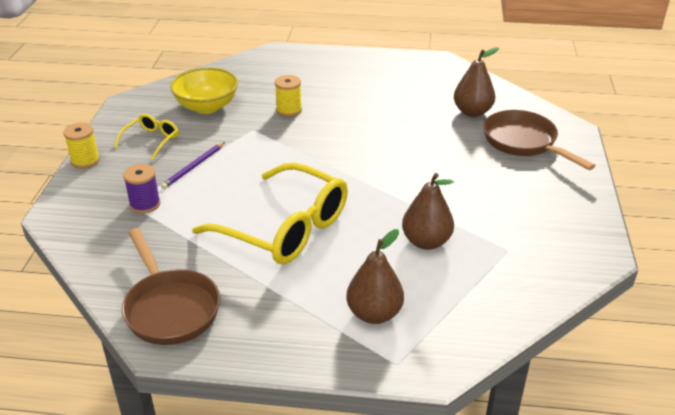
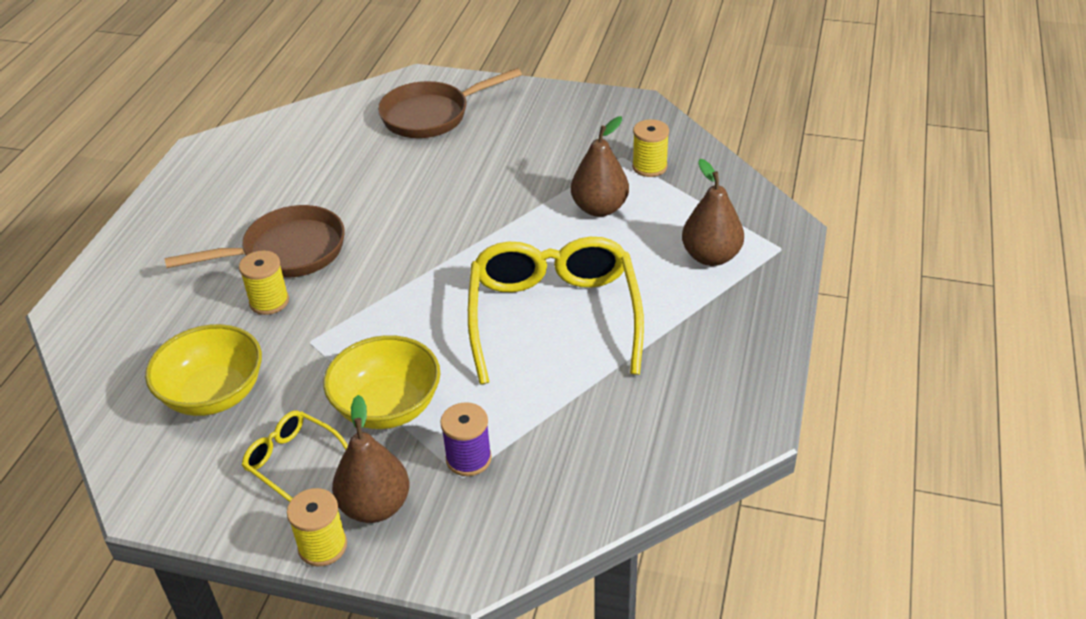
camera: 80 degrees left, 5 degrees up
(170, 308) = (691, 421): brown pan -> brown pan (286, 252)
(193, 167) = (387, 407): purple pencil -> yellow bowl
(285, 228) = (554, 316): yellow glasses -> yellow glasses turned 45 degrees counterclockwise
(472, 112) = (349, 141): brown pear -> brown pear (375, 506)
(499, 268) = (649, 167): none -> yellow spool

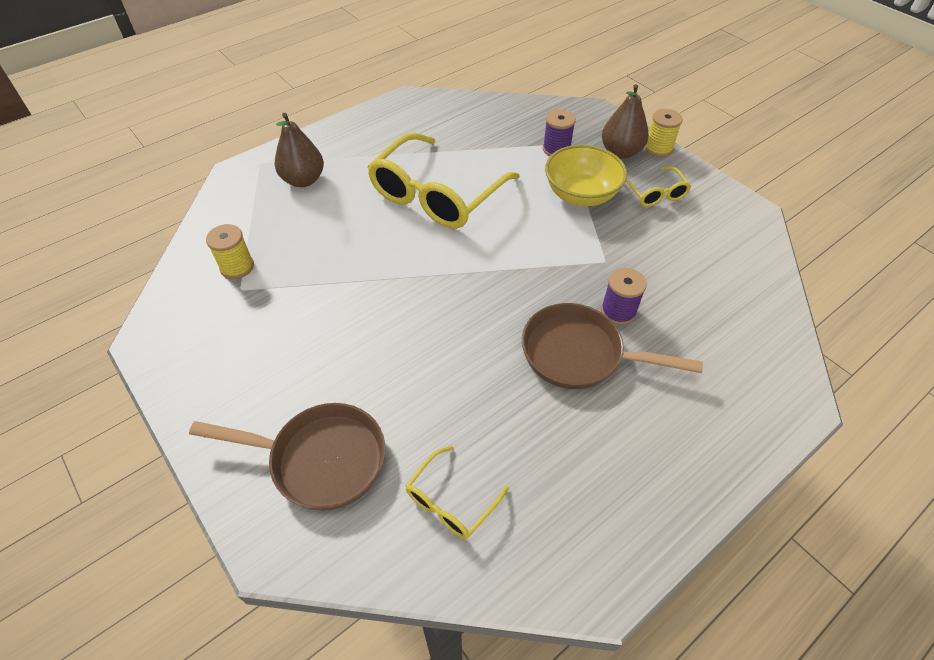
camera: 145 degrees left, 10 degrees up
(214, 394) = (689, 257): yellow bowl -> none
(269, 302) = (618, 311): yellow spool -> purple spool
(325, 138) = (451, 501): none -> yellow glasses
(599, 208) = (317, 252): brown pear -> none

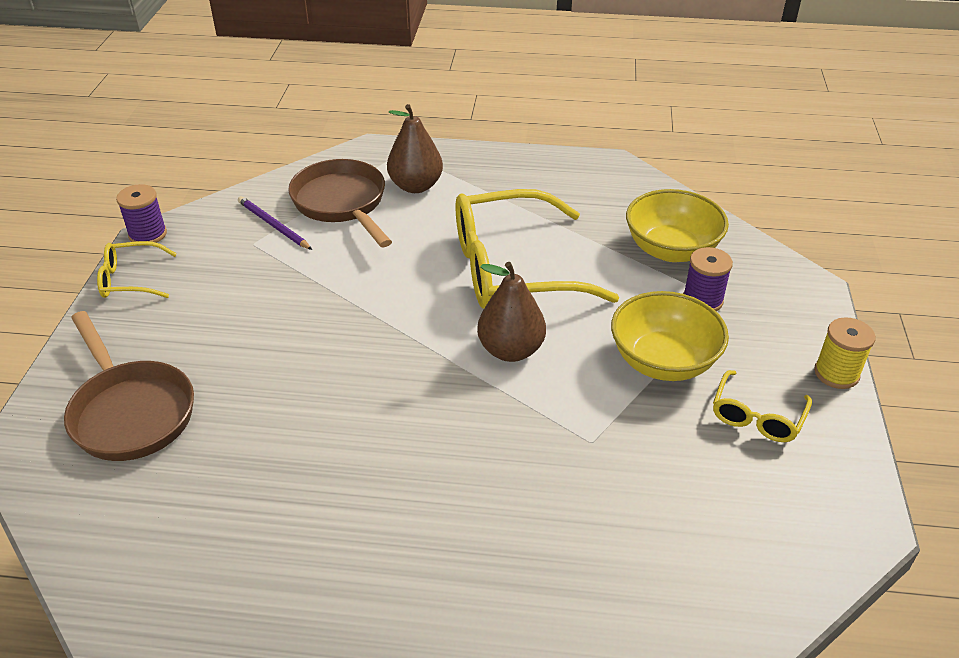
camera: 45 degrees right, 10 degrees down
(237, 267) = (273, 225): yellow spool -> purple pencil
(451, 501) = (165, 524): yellow glasses -> yellow glasses (130, 279)
(505, 130) = (671, 249): none -> yellow bowl
(580, 354) = (437, 504): brown pan -> brown pan (342, 204)
(618, 311) = (534, 497): purple spool -> purple spool (148, 234)
(620, 152) = (779, 348): brown pear -> brown pear (511, 350)

